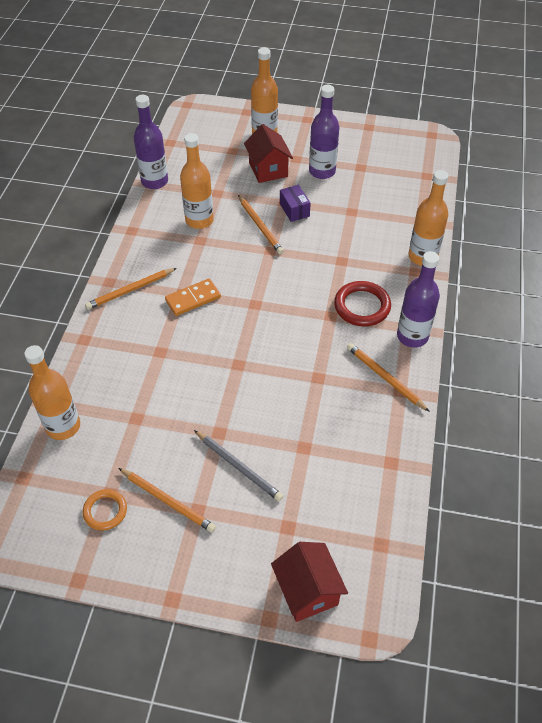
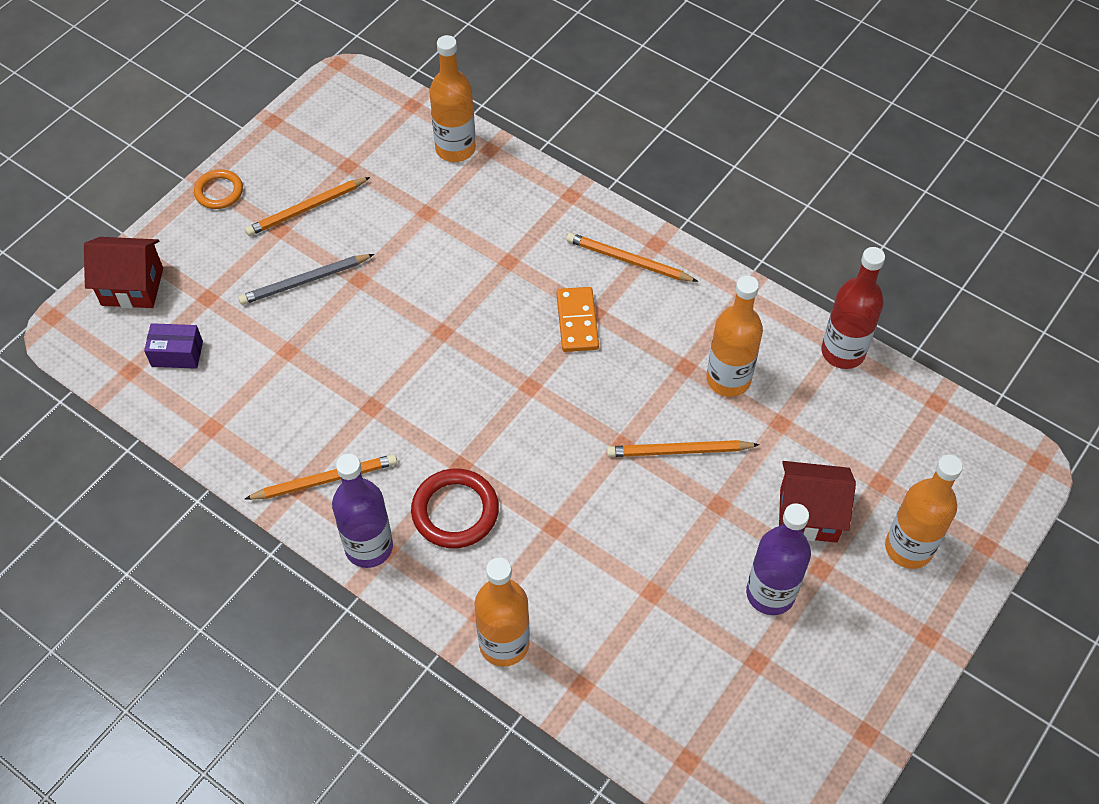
camera: 115 degrees right, 5 degrees up
(105, 511) = (330, 157): orange ring -> orange ring (219, 192)
(130, 290) = (628, 261): orange pencil -> orange pencil turned 60 degrees counterclockwise
(154, 181) = (843, 352): purple bottle -> red bottle
(294, 210) = (694, 512): purple box -> purple box (177, 354)

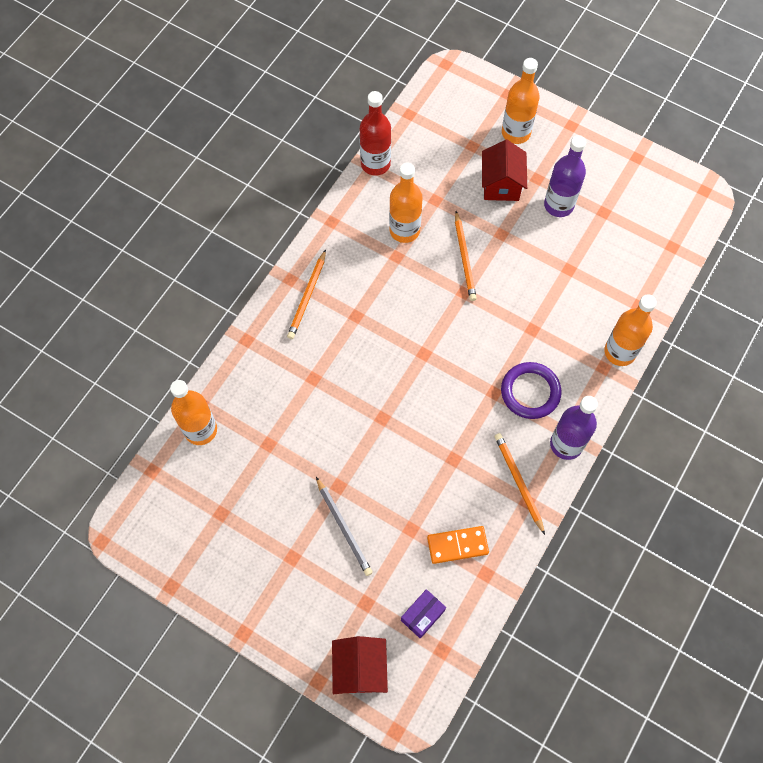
camera: 95 degrees left, 10 degrees up
(177, 354) = (422, 615): purple box -> purple box turned 45 degrees clockwise
(219, 192) = (254, 617): orange ring -> none
(307, 209) = (269, 539): orange pencil -> none
(455, 511) = (530, 392): red ring -> purple ring
(577, 321) = (365, 327): orange domino -> orange domino (457, 545)

